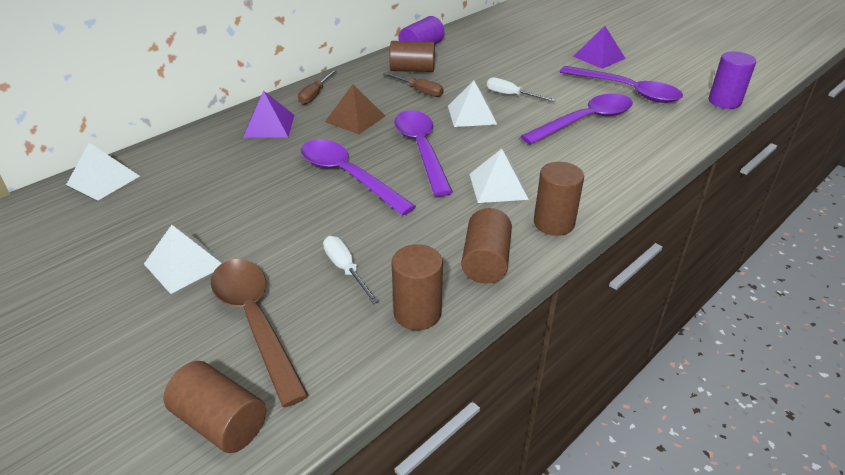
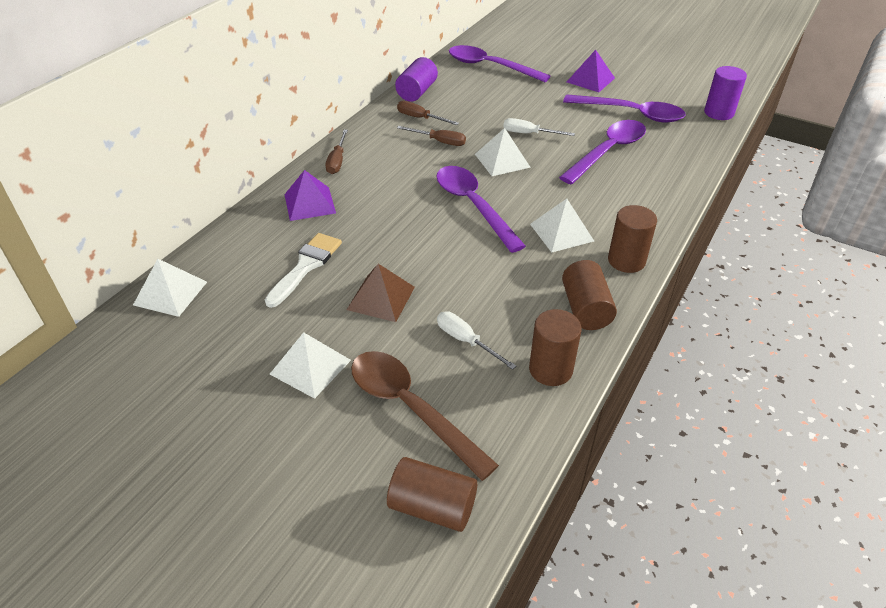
camera: 15 degrees left, 5 degrees up
(234, 177) = (306, 266): none -> white brush
(347, 176) = (417, 245): purple spoon -> purple spoon (490, 66)
(355, 119) = (392, 182): brown pyramid -> brown pyramid (381, 298)
(412, 70) = (420, 118): brown cylinder -> brown screwdriver

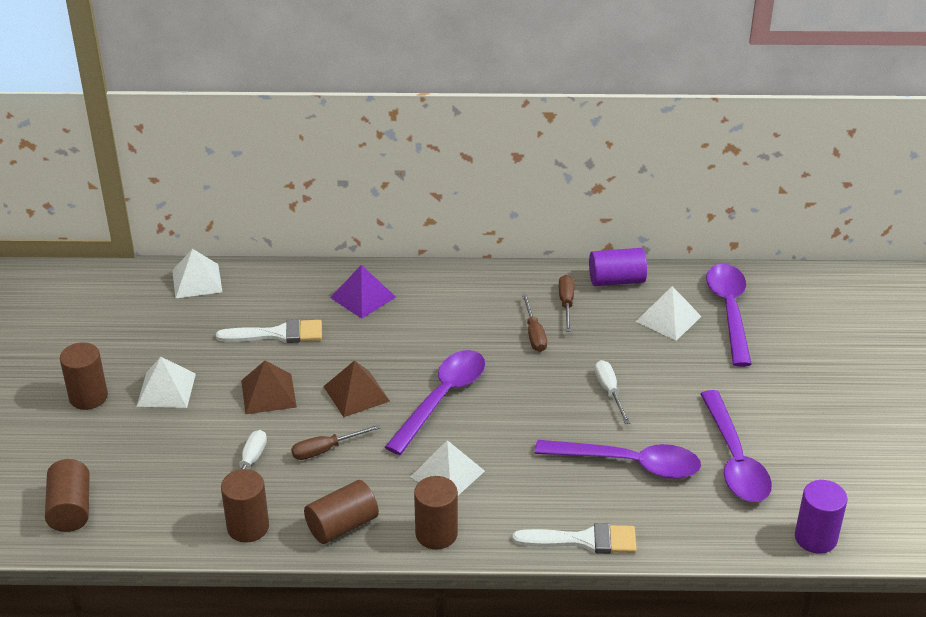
camera: 60 degrees right, 5 degrees down
(263, 434) = (88, 397): none -> brown cylinder
(337, 161) = (441, 283): brown screwdriver -> brown screwdriver (326, 449)
(410, 408) = (156, 460): brown spoon -> none
(427, 247) = (356, 393): none -> brown pyramid
(502, 160) = (539, 390): white pyramid -> white pyramid (668, 318)
(590, 80) = (784, 401): purple pyramid -> none
(673, 195) = (584, 540): none -> white brush

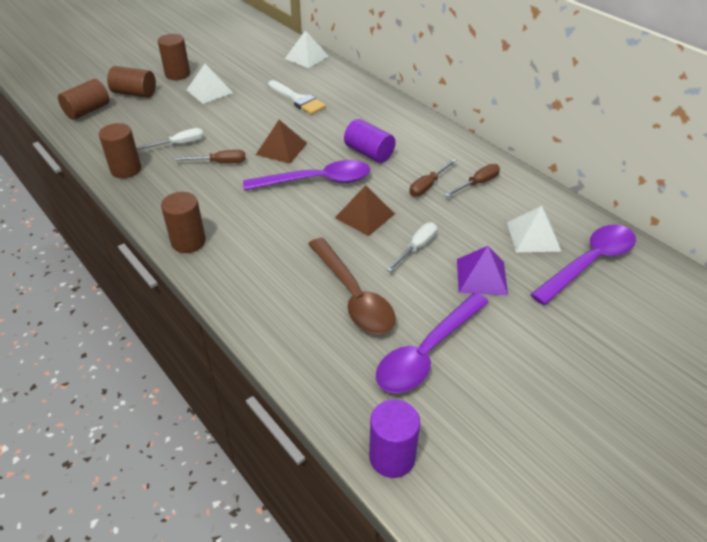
camera: 50 degrees right, 5 degrees up
(268, 393) = (244, 121): brown pyramid -> brown pyramid (364, 215)
(326, 449) = (220, 163): brown screwdriver -> brown screwdriver turned 150 degrees clockwise
(342, 526) = (159, 201): brown cylinder -> brown cylinder (134, 93)
(363, 297) = (368, 109): purple pyramid -> purple pyramid (481, 276)
(447, 473) = (249, 218): white pyramid -> none
(584, 540) = (248, 313): white brush -> none
(616, 280) = (535, 192): purple cylinder -> purple cylinder (369, 153)
(629, 464) = (353, 296): purple spoon -> brown spoon

